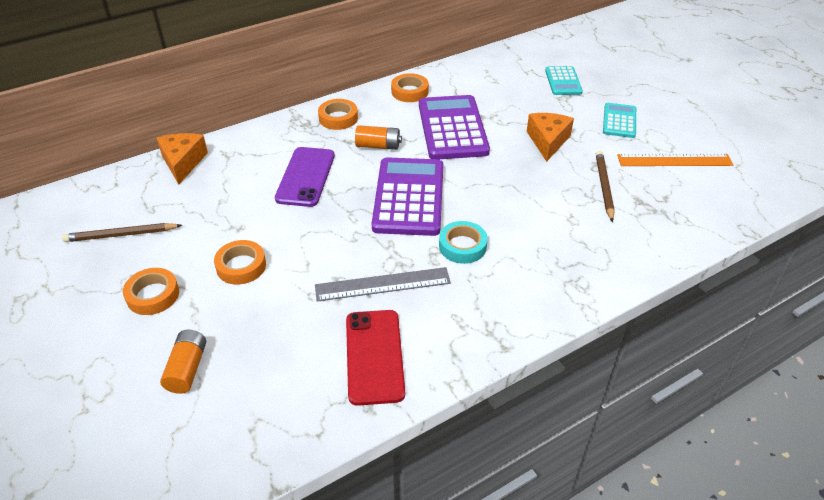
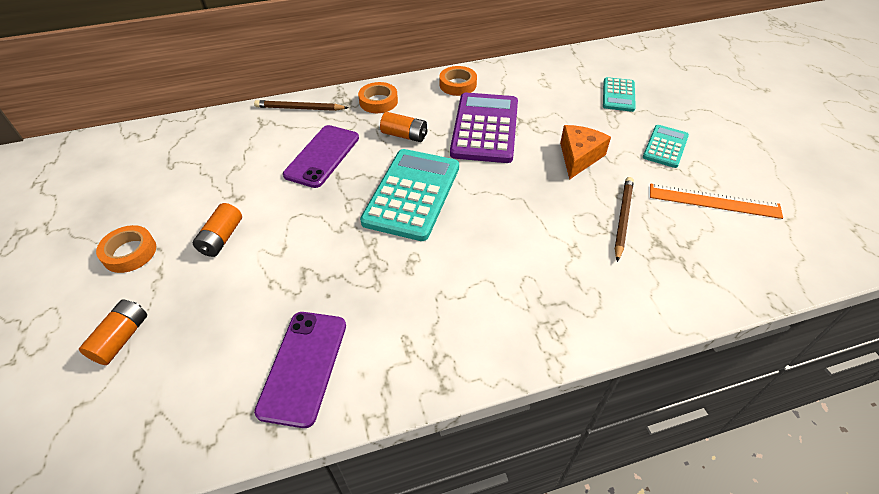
camera: 15 degrees right, 5 degrees up
(121, 235) = (133, 186): brown pencil -> brown pencil (299, 108)
(183, 162) = (220, 124): orange cheese -> none
(241, 266) = (221, 238): orange tape -> orange battery
(374, 356) = (303, 366): red phone -> purple phone
(382, 284) = (346, 285): grey ruler -> none
(408, 197) = (412, 194): purple calculator -> turquoise calculator
(462, 246) = (445, 258): turquoise tape -> none

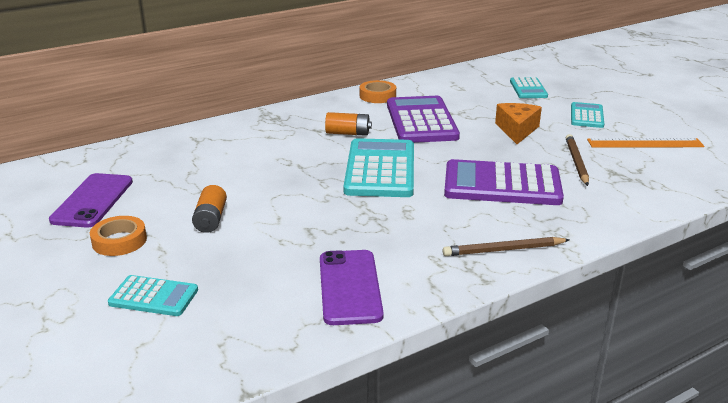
camera: 15 degrees left, 20 degrees down
(121, 338) = (154, 297): orange battery -> turquoise calculator
(299, 108) = (230, 126): brown pencil -> brown pencil (503, 250)
(322, 156) = (276, 155): purple phone -> purple phone (93, 201)
(378, 101) = (307, 114): orange tape -> none
(526, 240) = (502, 185): none -> purple calculator

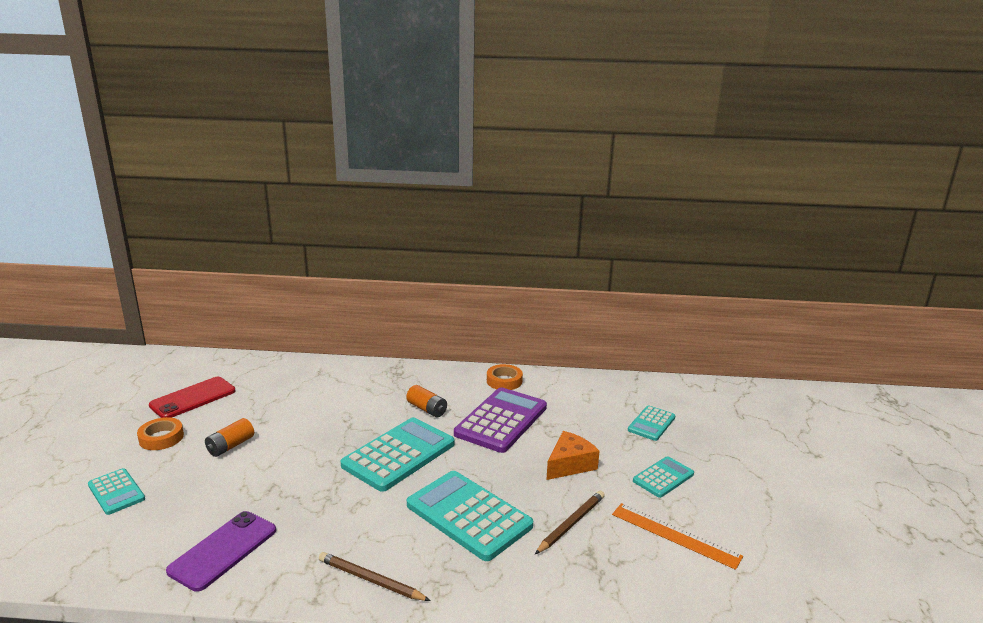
camera: 35 degrees right, 5 degrees down
(93, 201) = (193, 398): purple phone -> red phone
(502, 185) = (468, 515): purple calculator -> turquoise calculator

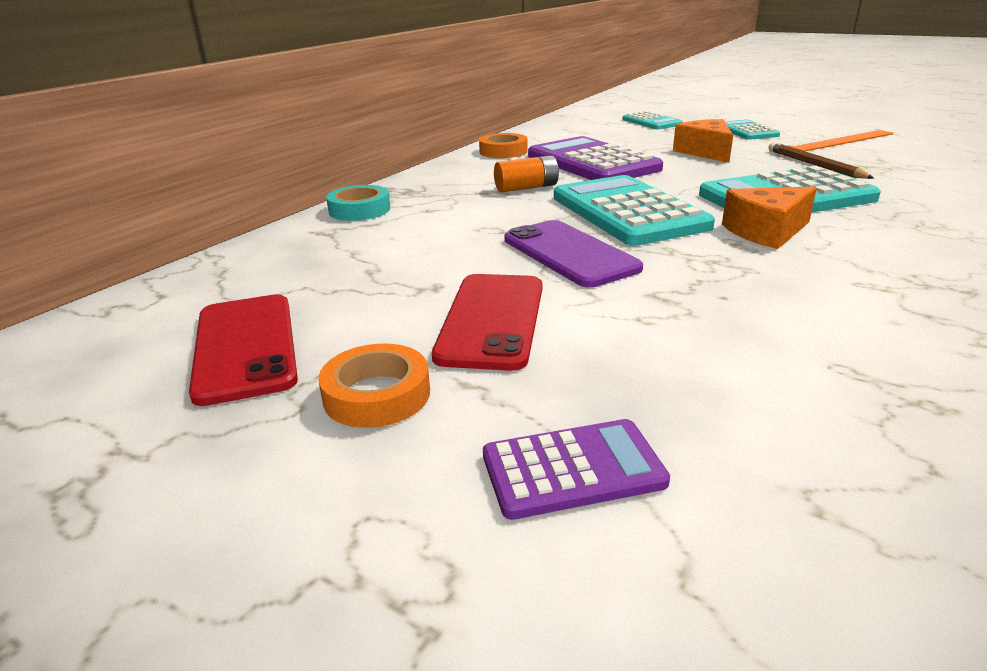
camera: 60 degrees left, 5 degrees up
(116, 492) = (572, 469): turquoise calculator -> purple calculator
(223, 550) = (839, 349): purple phone -> purple phone (569, 254)
(230, 446) = (492, 320): orange battery -> red phone
(357, 370) = (359, 210): none -> turquoise tape
(371, 580) = (918, 255): brown pencil -> none
(387, 513) = (766, 232): none -> orange cheese

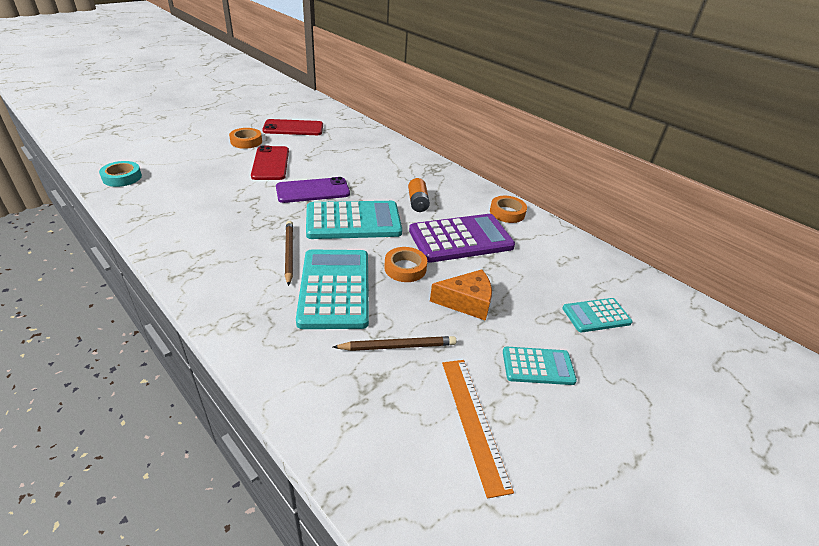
camera: 100 degrees right, 10 degrees up
(359, 210) = (410, 155): turquoise tape -> turquoise tape (122, 177)
(492, 320) = (270, 163): red phone -> red phone turned 60 degrees clockwise
(572, 469) = (185, 158): purple calculator -> none
(690, 176) = (405, 268): none -> orange tape
(766, 232) = (289, 253): orange cheese -> brown pencil

